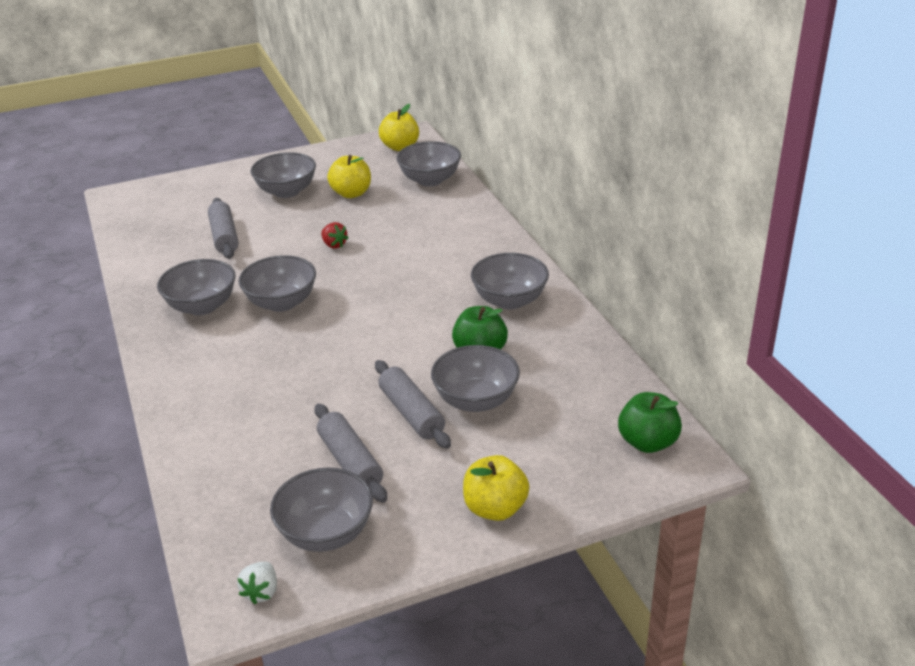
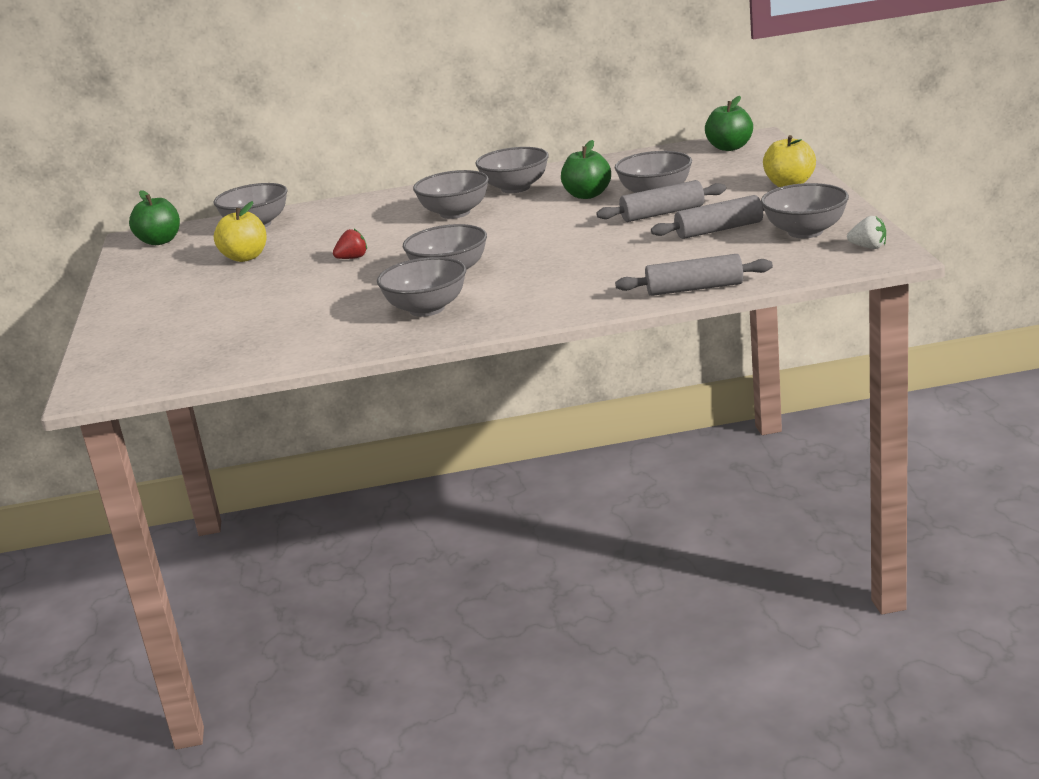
camera: 75 degrees left, 10 degrees down
(224, 237) = (280, 312): grey rolling pin -> grey rolling pin (694, 288)
(286, 191) = (203, 289): grey bowl -> grey bowl (455, 213)
(400, 147) = (160, 241): yellow apple -> green apple

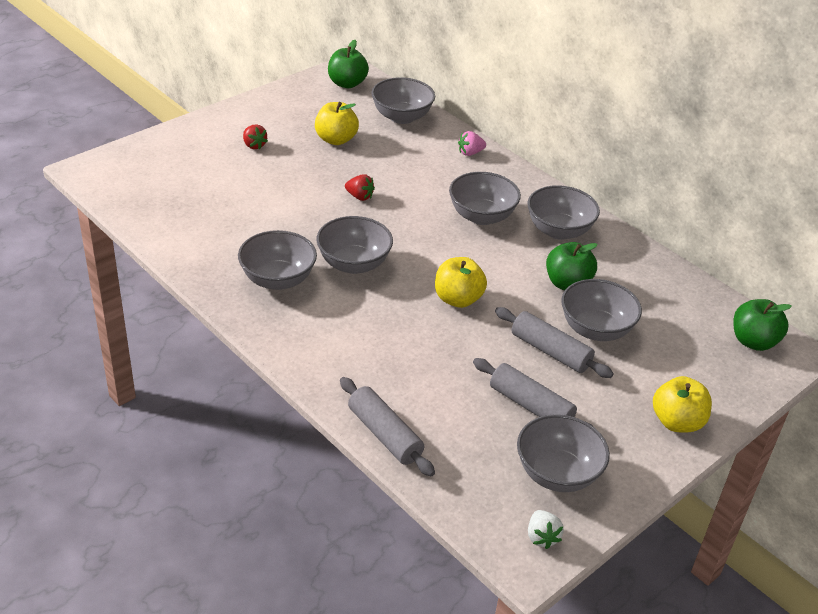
camera: 50 degrees right, 15 degrees up
(192, 296) = (254, 145): none -> red strawberry
(357, 205) = (470, 153): none -> pink strawberry
(555, 237) = (458, 299): none -> yellow apple

